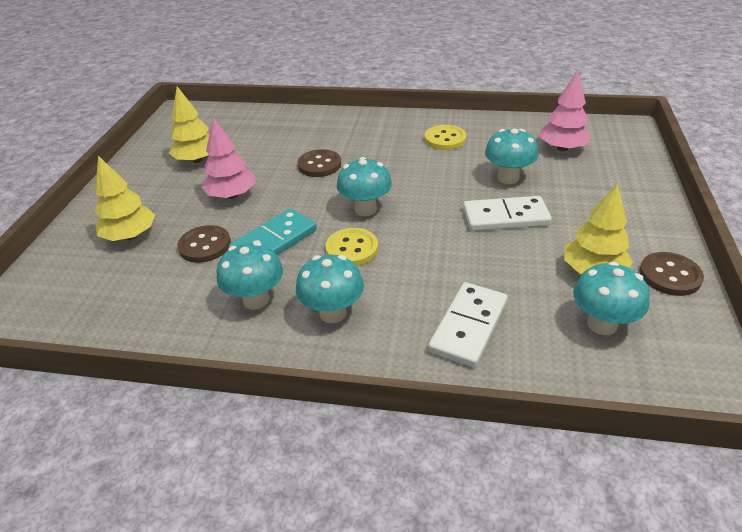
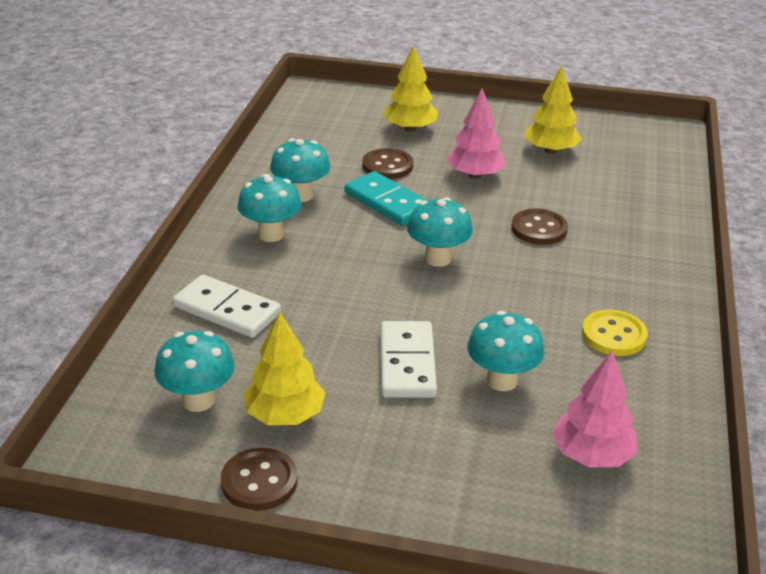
camera: 90 degrees right, 5 degrees down
(352, 249) = (365, 247): yellow button -> none

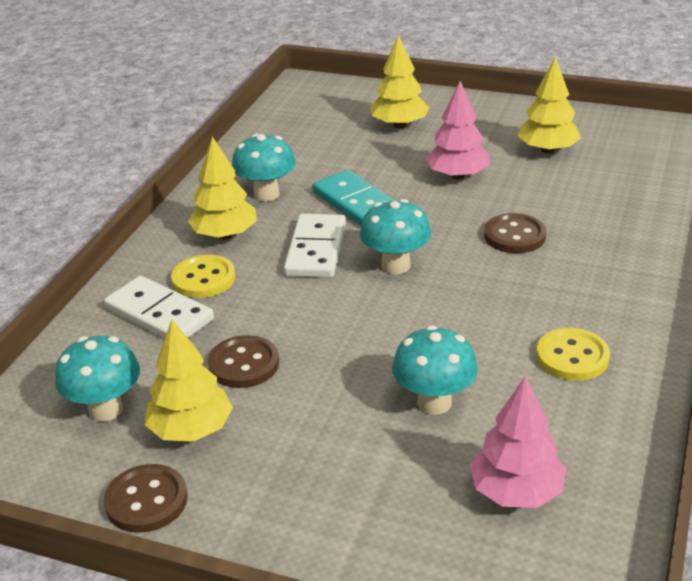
camera: 10 degrees right, 0 degrees up
(261, 276) = (203, 279): none -> yellow button
(271, 234) = (225, 235): turquoise mushroom -> yellow tree
(387, 166) = (365, 164): brown button -> brown button (244, 364)
(407, 363) = (334, 379): white domino -> white domino (315, 250)

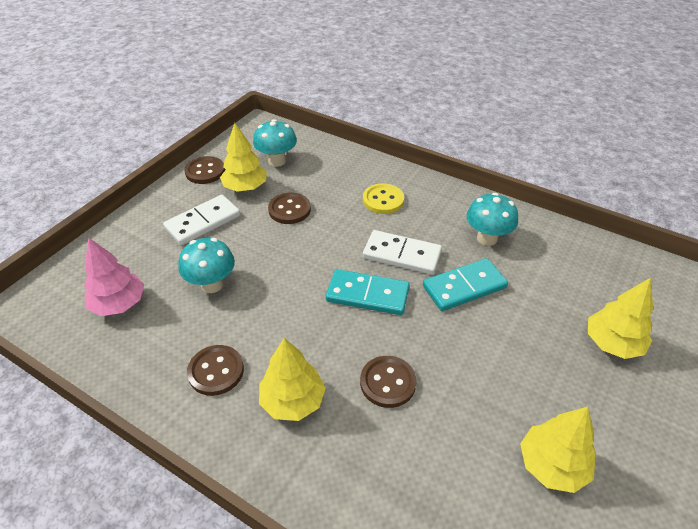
camera: 100 degrees right, 10 degrees up
(159, 314) = (352, 181): white domino -> white domino (203, 222)
(225, 235) = (433, 213): yellow tree -> yellow tree (292, 400)
(395, 265) = (367, 294): turquoise mushroom -> turquoise domino
(457, 176) = (502, 367): pink tree -> none
(572, 357) = (216, 371): yellow button -> brown button

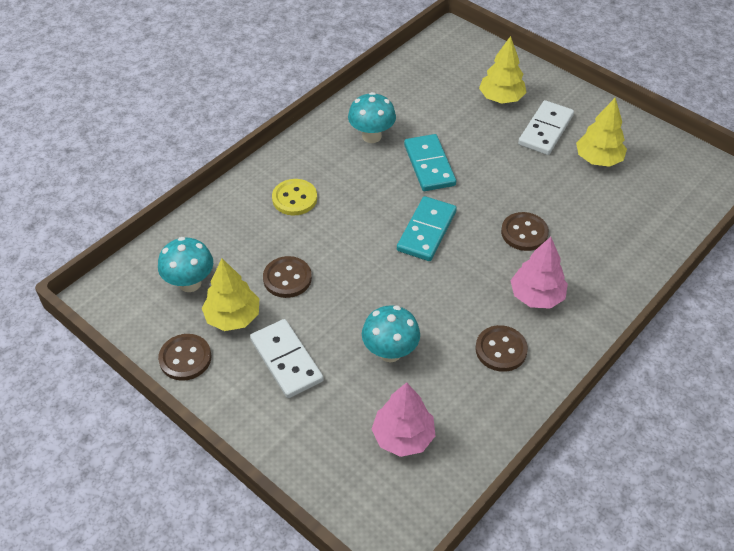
camera: 80 degrees left, 5 degrees up
(292, 400) = (536, 296): yellow tree -> pink tree
(402, 255) = (380, 198): white domino -> white domino (545, 130)

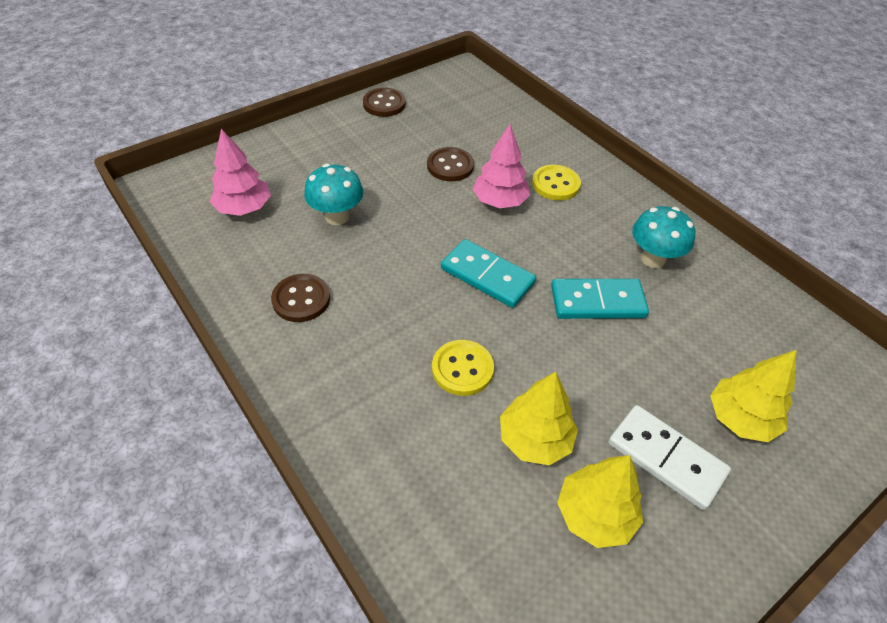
camera: 100 degrees right, 0 degrees up
(190, 283) = (462, 112): turquoise mushroom -> none
(233, 317) = (416, 131): yellow tree -> yellow tree (534, 439)
(286, 360) = (358, 154): white domino -> none
(524, 233) = (462, 369): brown button -> yellow button
(536, 296) = (359, 352): pink tree -> pink tree (499, 201)

